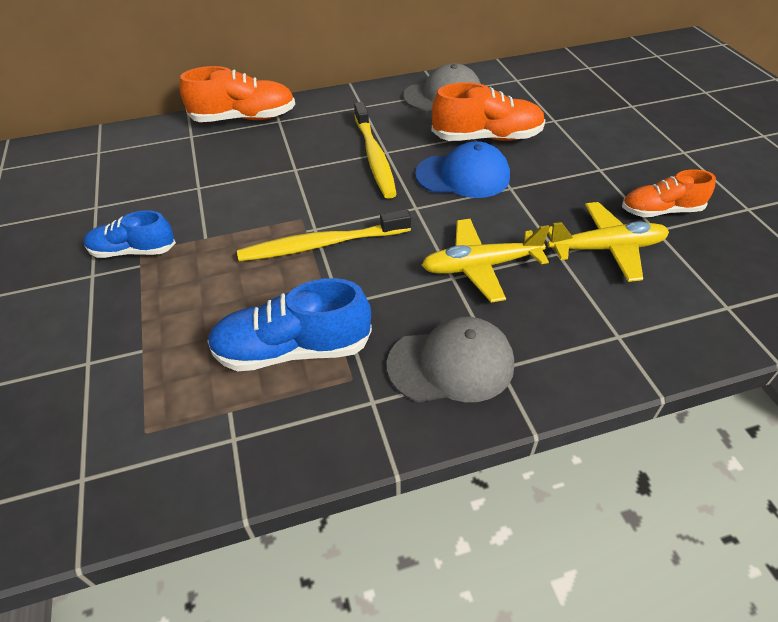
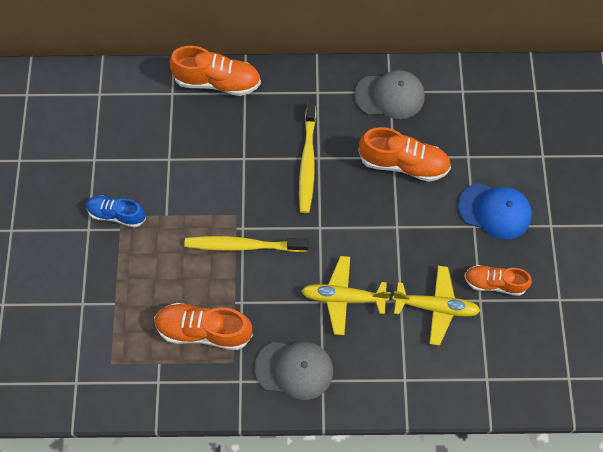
camera: 15 degrees right, 20 degrees up
(292, 349) = (204, 330): blue shoe -> orange shoe
(463, 176) = (367, 203): blue cap -> blue cap (495, 211)

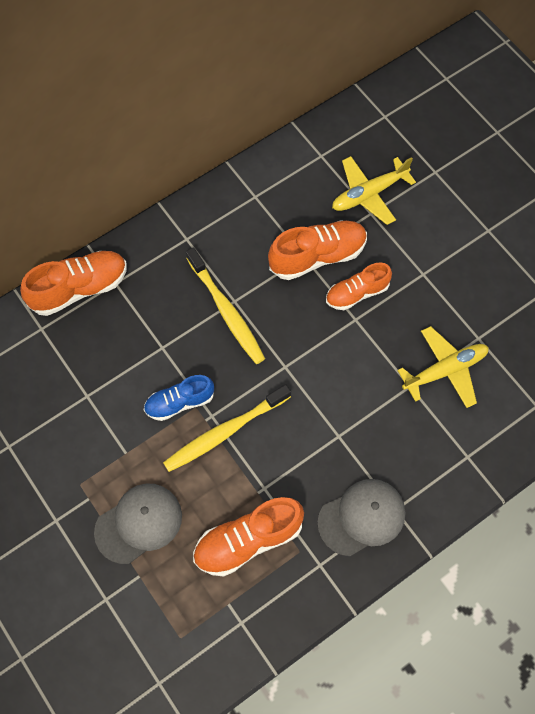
camera: 35 degrees left, 0 degrees up
(117, 214) = (74, 485): blue shoe -> blue shoe (179, 402)
(343, 297) = (355, 418): yellow plane -> yellow plane (368, 194)
(390, 96) = (258, 200): grey cap -> grey cap (139, 523)
(494, 283) = (479, 314): orange shoe -> orange shoe (357, 293)
(495, 211) = (431, 248): blue cap -> none

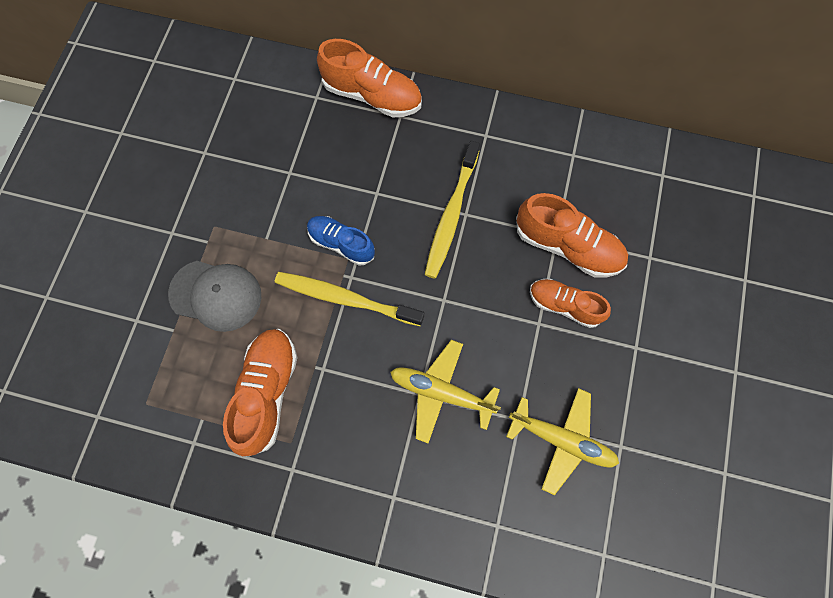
camera: 50 degrees right, 5 degrees up
(248, 540) = (267, 392): orange shoe -> orange shoe turned 75 degrees clockwise
(362, 517) = (362, 473): grey cap -> none
(368, 194) = (666, 241): yellow plane -> yellow plane (441, 392)

